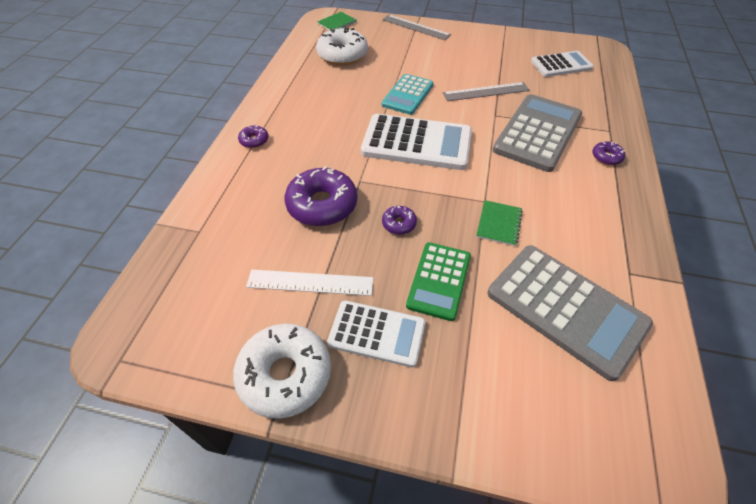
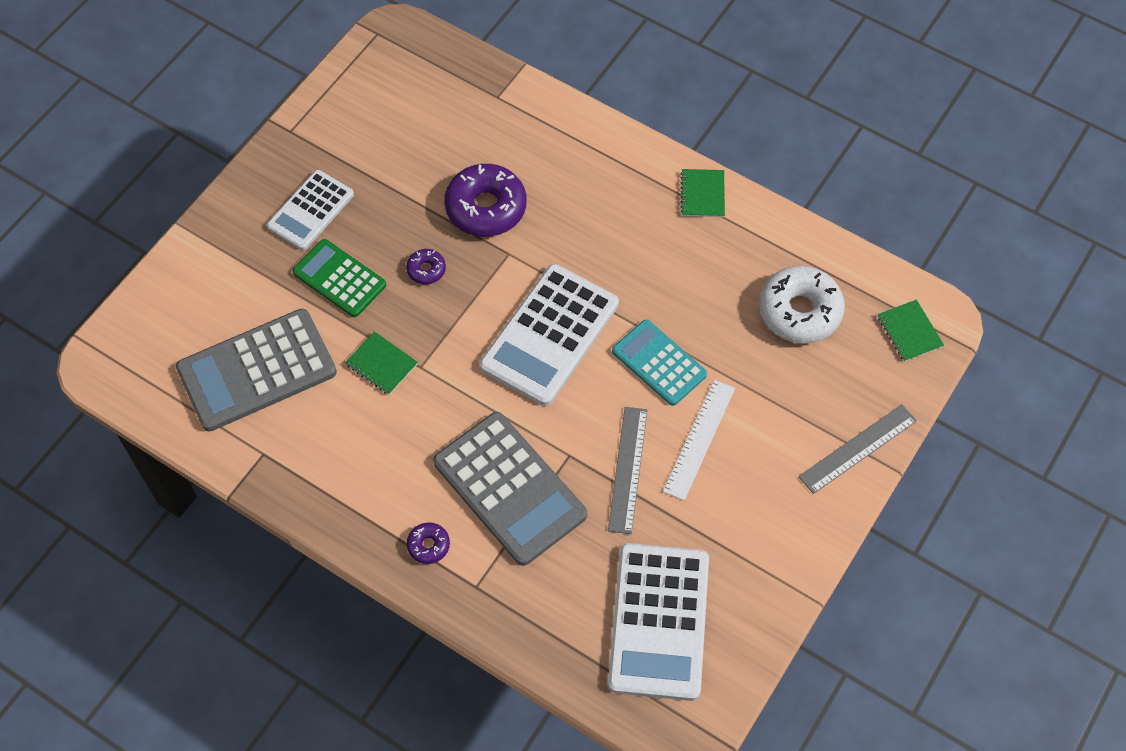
camera: 110 degrees right, 10 degrees up
(254, 140) = (626, 164): purple donut -> none
(270, 103) = (702, 194): none -> green notebook
(285, 374) = (307, 138): white donut -> none
(310, 282) = (389, 174): white ruler -> white ruler (699, 439)
(561, 65) = (658, 621): white calculator -> white calculator, size x1.62

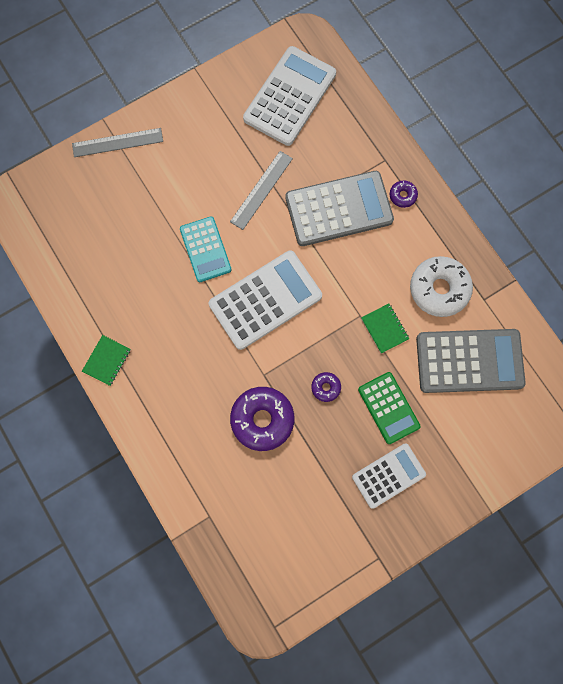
camera: 155 degrees left, 15 degrees up
(509, 488) = (339, 209): grey calculator -> grey calculator turned 90 degrees clockwise
(699, 439) = (208, 189): white ruler -> none
(799, 311) = (96, 244): white donut -> white donut (439, 289)
(909, 331) = (37, 200): green notebook -> none

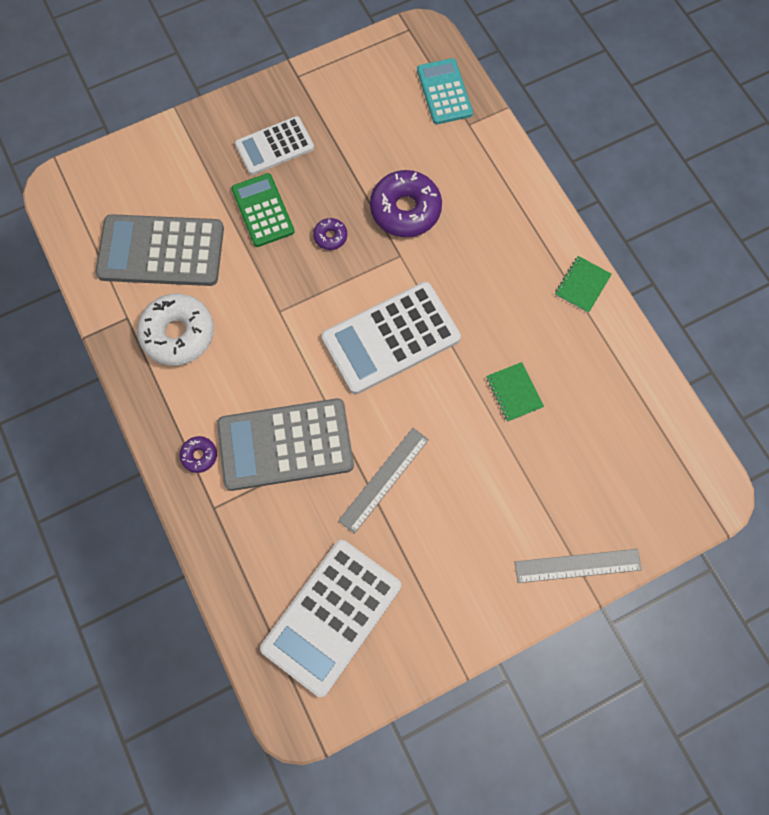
camera: 175 degrees left, 5 degrees down
(205, 249) = (461, 406): turquoise calculator -> turquoise calculator (444, 92)
(384, 328) = (252, 294): green notebook -> green notebook (514, 392)

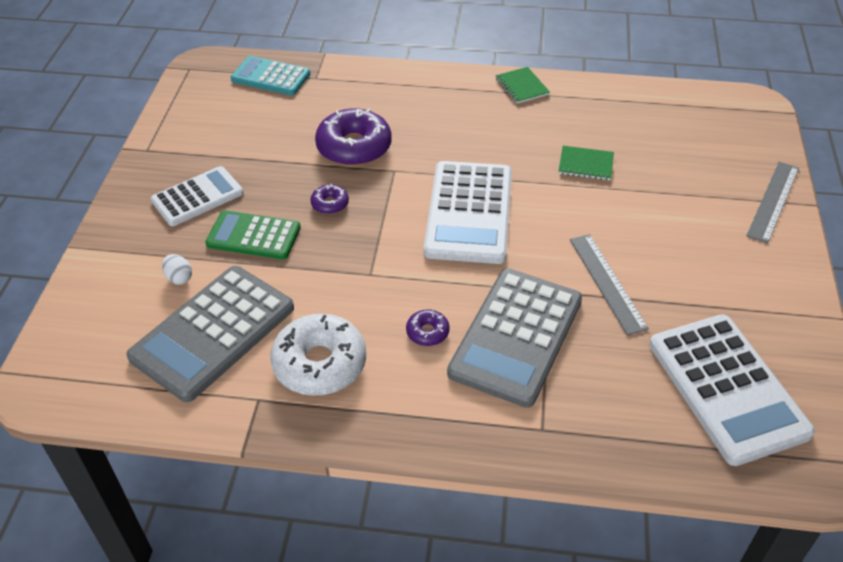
camera: 55 degrees left, 25 degrees down
(193, 195) = (179, 278): none -> white egg
(199, 455) = (473, 413): purple donut -> purple donut (427, 332)
(274, 146) = (197, 197): white calculator -> white calculator turned 135 degrees counterclockwise

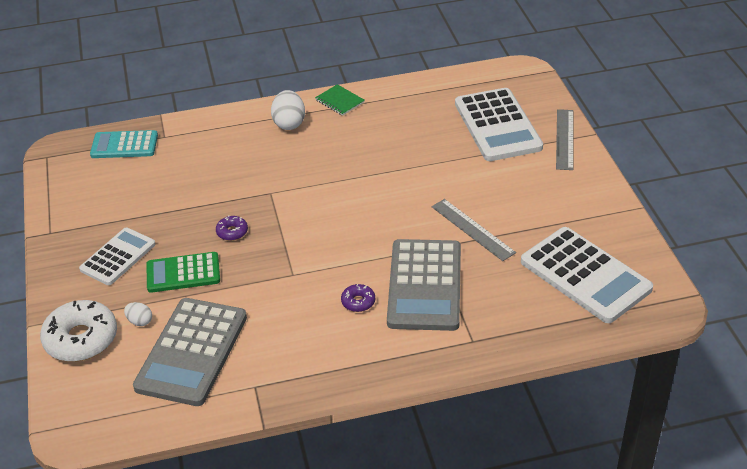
camera: 20 degrees left, 5 degrees down
(320, 364) = (288, 348): white donut -> white donut (81, 339)
(354, 147) = (228, 183): purple donut -> none
(454, 97) = (289, 123): none -> white egg
(469, 213) = (346, 208): white calculator -> white calculator (497, 125)
(586, 164) = (417, 148): green notebook -> none

